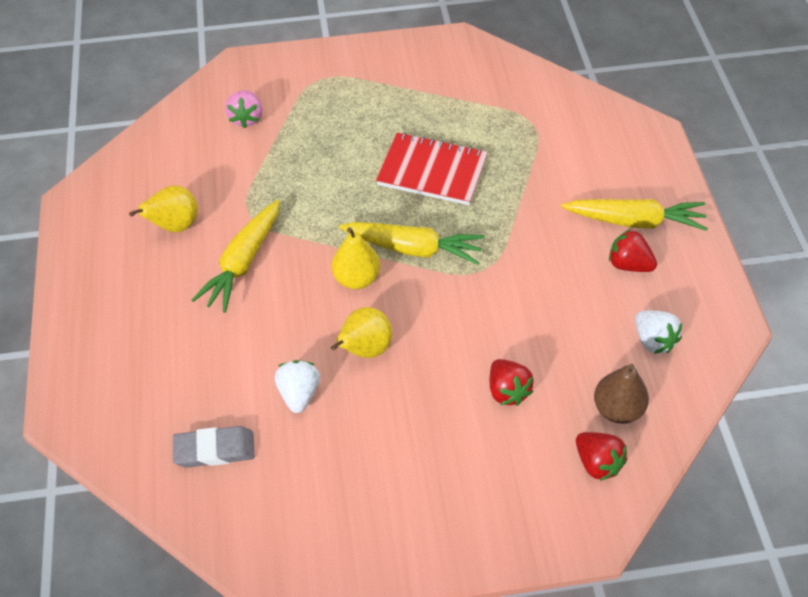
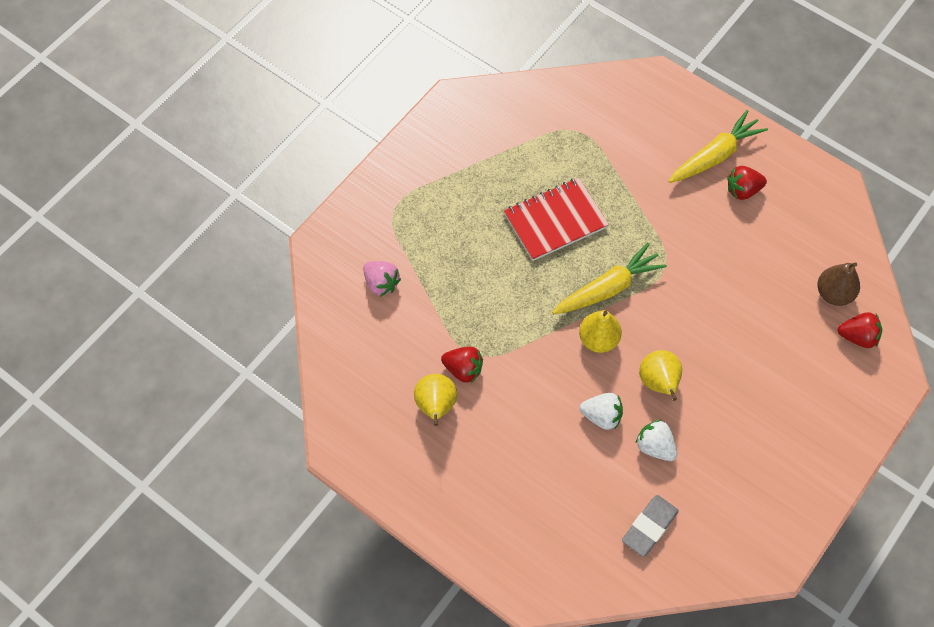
camera: 45 degrees left, 10 degrees up
(243, 262) = (514, 392): yellow carrot -> none
(507, 391) = (766, 336): red strawberry -> red strawberry (463, 369)
(653, 341) = (807, 231): white strawberry -> white strawberry (601, 416)

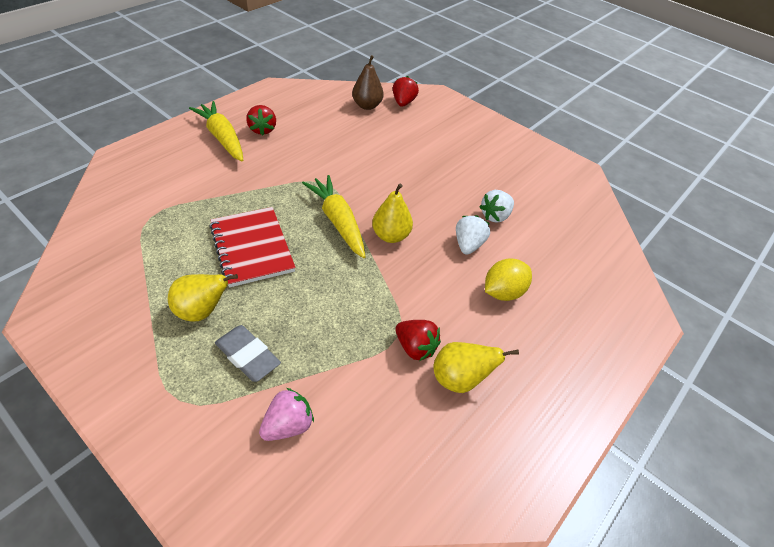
camera: 90 degrees left, 15 degrees down
(463, 369) = (415, 348): red strawberry -> red strawberry turned 105 degrees clockwise
(541, 448) = (503, 292): none -> yellow lemon
(649, 527) = (567, 230): grey eraser -> grey eraser (248, 356)
(658, 383) = (436, 204): yellow pear -> yellow pear (202, 311)

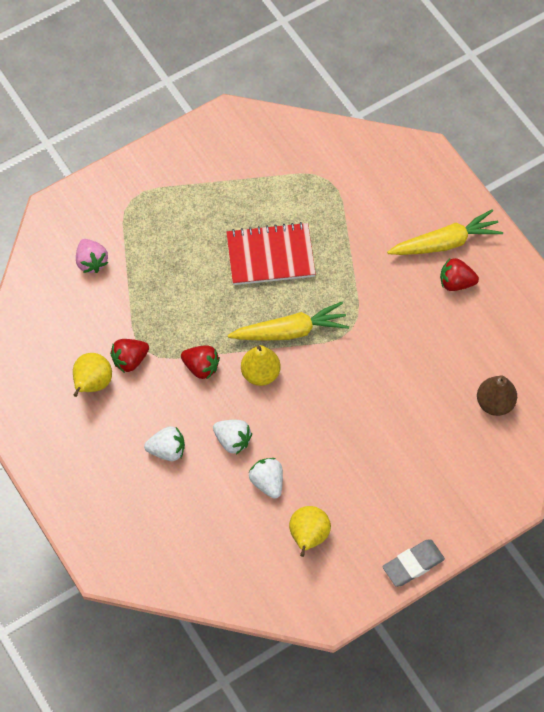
camera: 110 degrees right, 15 degrees up
(202, 311) = (207, 215): yellow pear -> yellow pear (308, 537)
(248, 356) = (156, 243): grey eraser -> grey eraser (413, 564)
(403, 102) = (497, 449): red strawberry -> red strawberry (201, 367)
(503, 292) = (167, 450): yellow lemon -> white strawberry

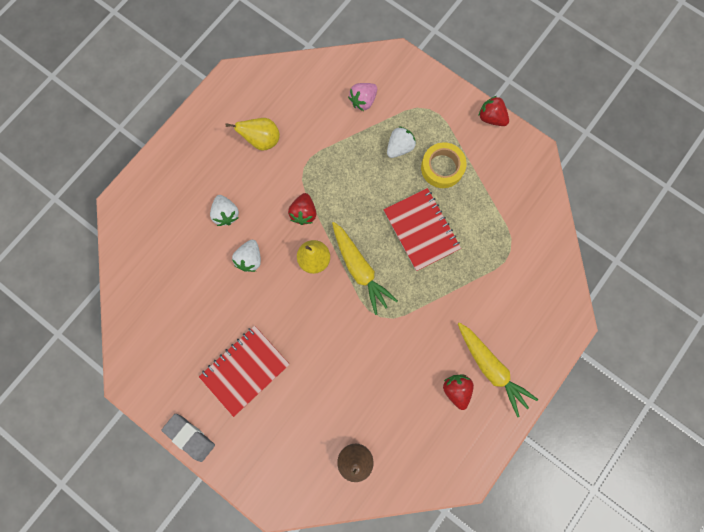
camera: 70 degrees right, 15 degrees up
(130, 360) = (291, 159): red strawberry -> red strawberry (491, 118)
(207, 211) = (442, 168): none -> yellow tape
(267, 482) = (224, 298): white strawberry -> white strawberry (399, 147)
(308, 537) = (188, 345): yellow pear -> none
(359, 484) = (245, 370): none -> red notebook

